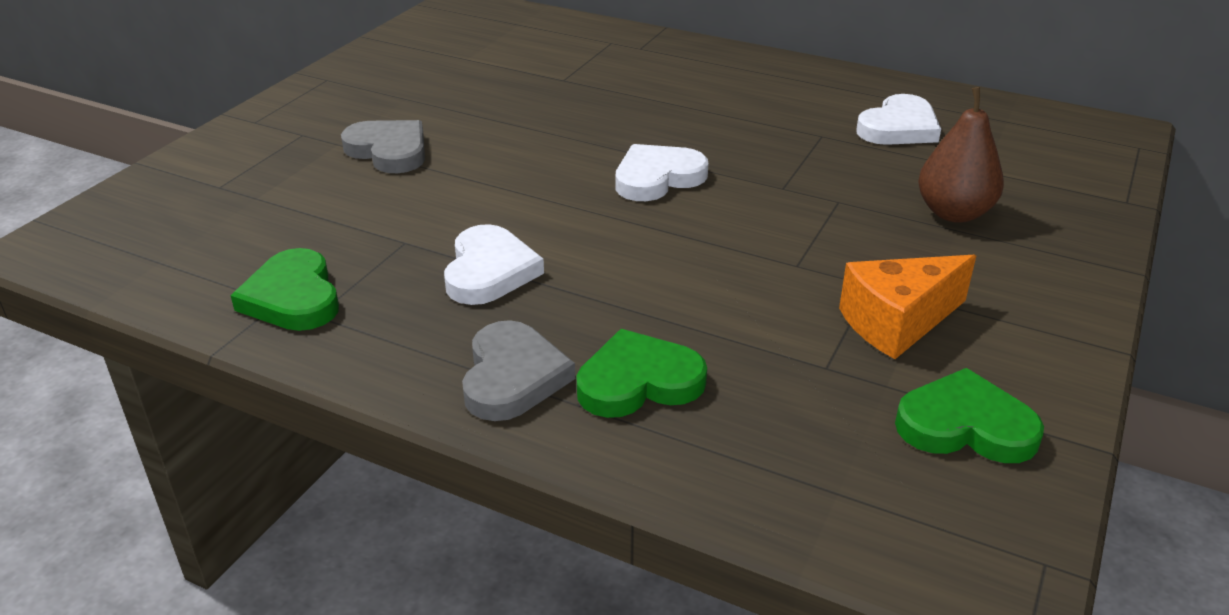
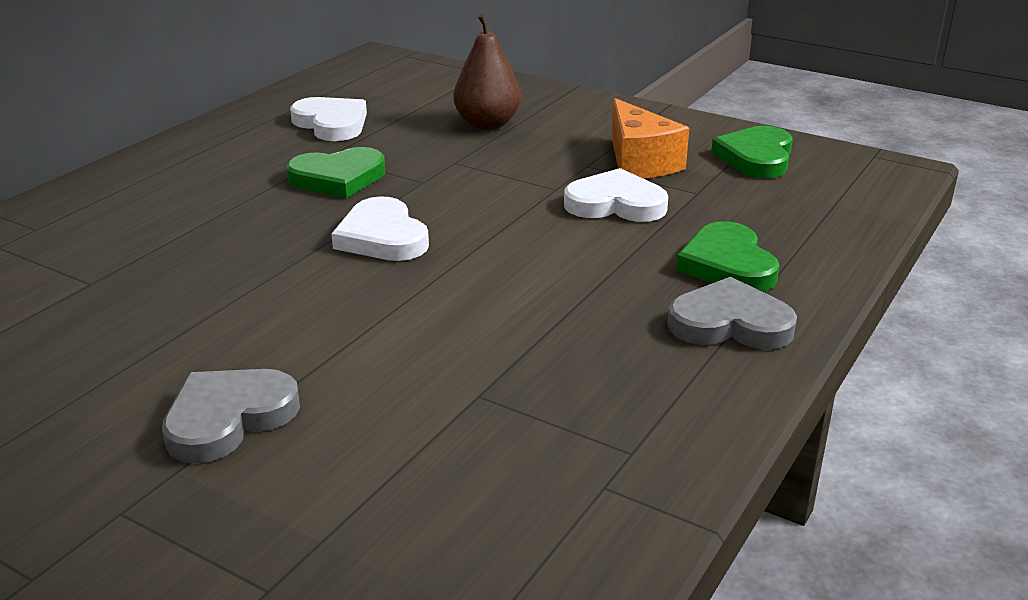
camera: 85 degrees left, 5 degrees down
(293, 297) = (595, 474): green heart -> green heart (338, 178)
(489, 271) = (550, 336): white heart -> white heart (615, 204)

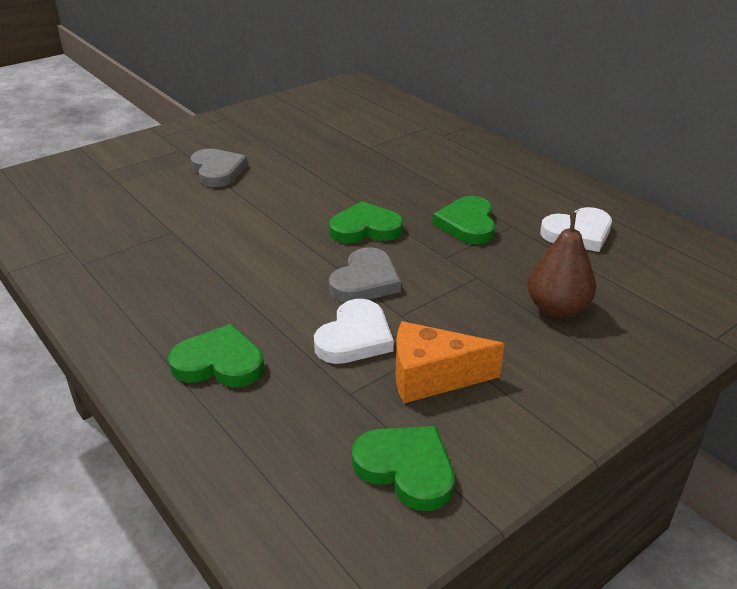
camera: 110 degrees right, 5 degrees up
(382, 237) = (365, 228): white heart -> green heart
(730, 323) = (149, 335): grey heart -> grey heart (365, 281)

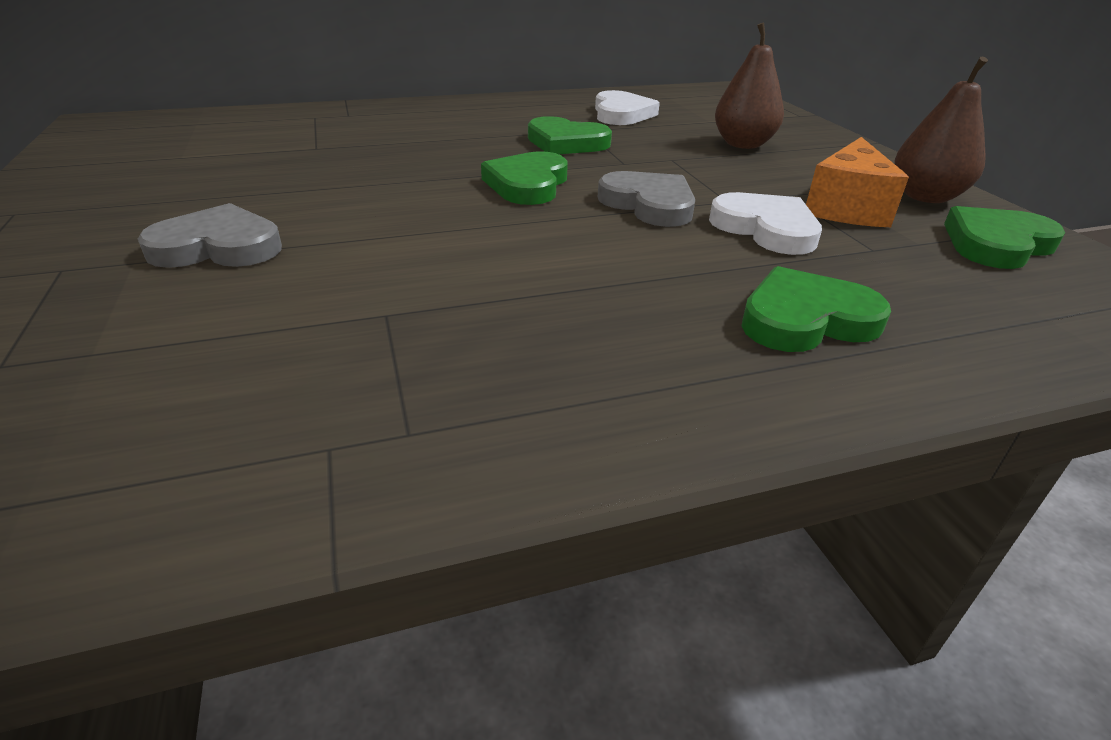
camera: 70 degrees left, 0 degrees up
(219, 363) = (806, 319): green heart -> green heart turned 45 degrees clockwise
(502, 429) = (925, 197): none -> brown pear

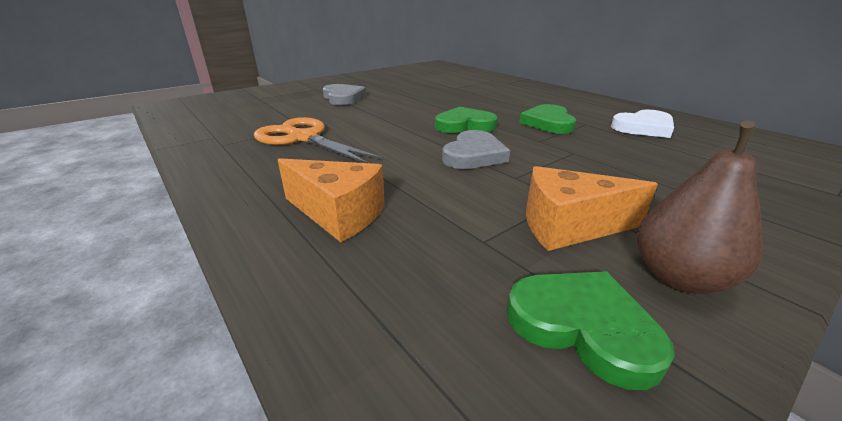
camera: 70 degrees right, 5 degrees down
(466, 319) = (304, 138): none -> orange scissors
(743, 144) = (662, 173): brown pear -> none
(766, 229) = (475, 193): white heart -> none
(806, 319) = (338, 214): green heart -> orange cheese

